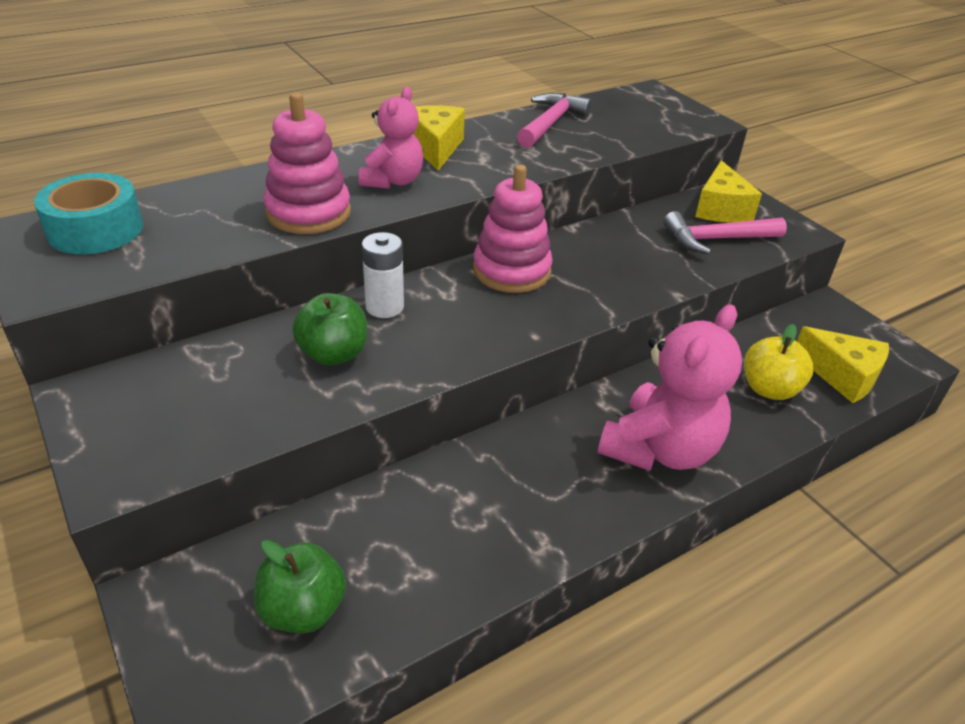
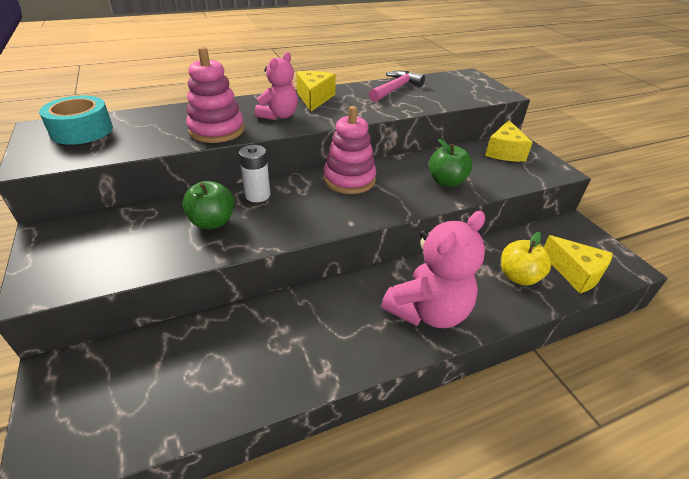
camera: 10 degrees right, 0 degrees up
(303, 609) = (144, 395): green apple -> green apple (446, 181)
(716, 239) = (496, 171): pink hammer -> none

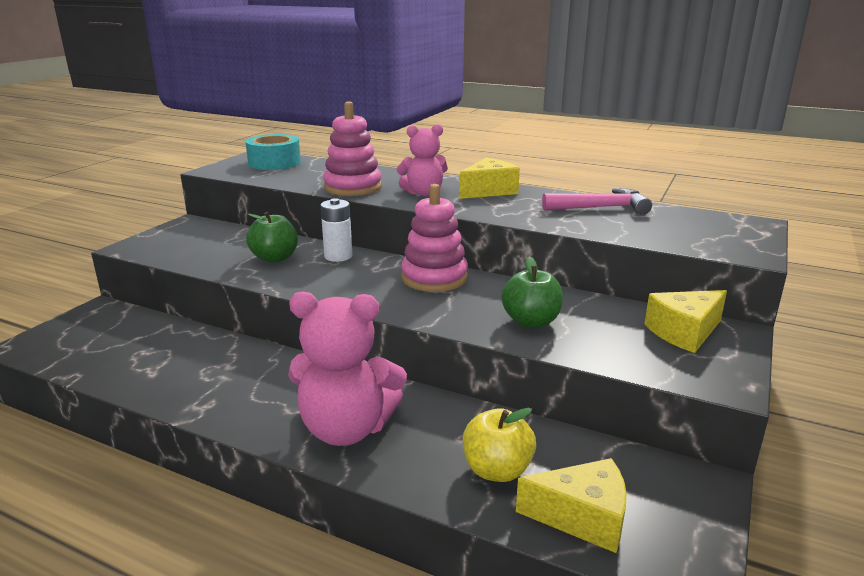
camera: 50 degrees right, 15 degrees down
(575, 273) = (582, 518): yellow cheese -> yellow cheese turned 90 degrees counterclockwise

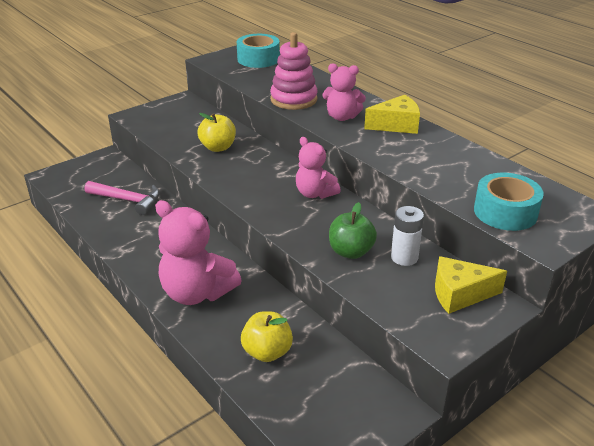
camera: 25 degrees right, 10 degrees up
(274, 258) = (218, 147): green apple -> yellow apple
(338, 256) = (262, 156): white battery -> white battery (404, 257)
(434, 278) = (315, 193): pink stacking toy -> pink teddy bear
(582, 518) = (294, 401): yellow cheese -> none
(601, 208) = (472, 165): pink hammer -> pink hammer (128, 200)
(681, 236) = (505, 212): none -> turquoise tape

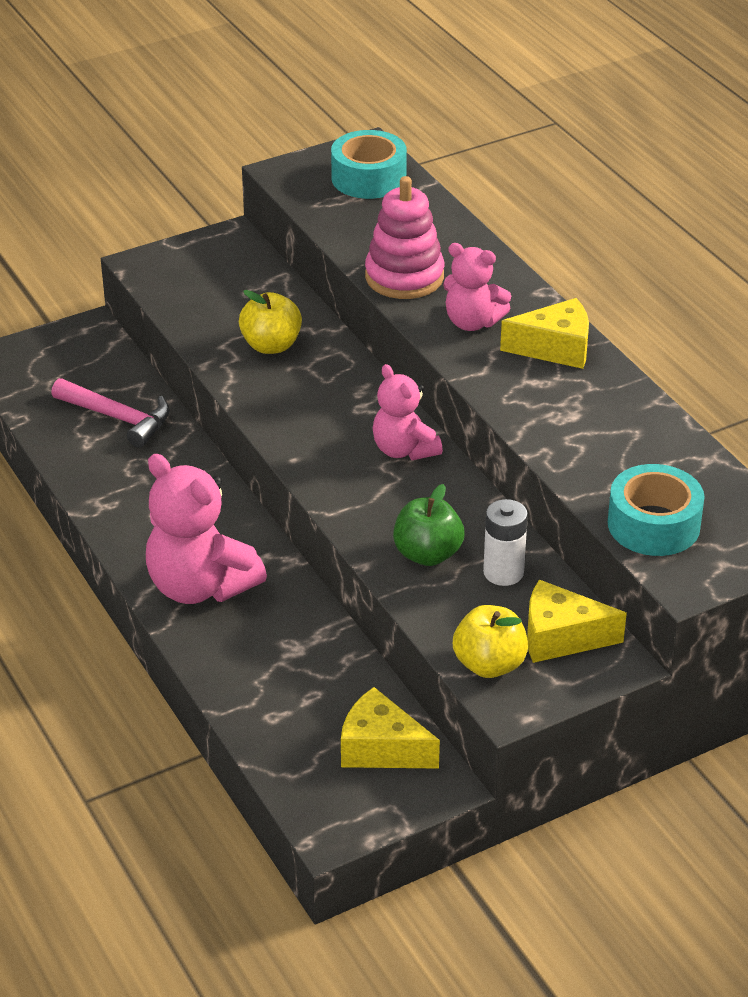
camera: 10 degrees right, 5 degrees up
(267, 352) = (282, 684): yellow apple -> yellow apple (489, 664)
(349, 389) = (381, 749): none -> yellow cheese

